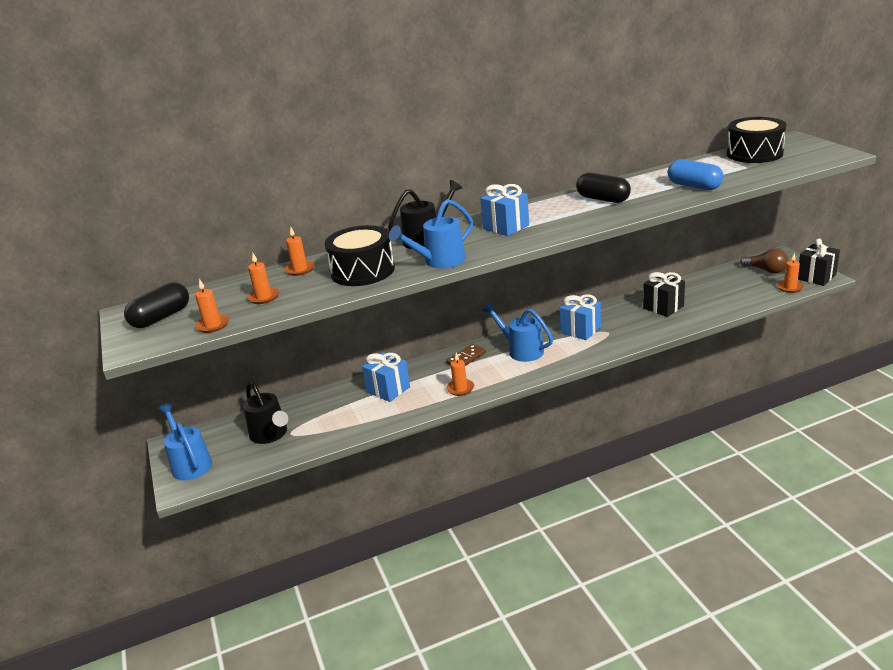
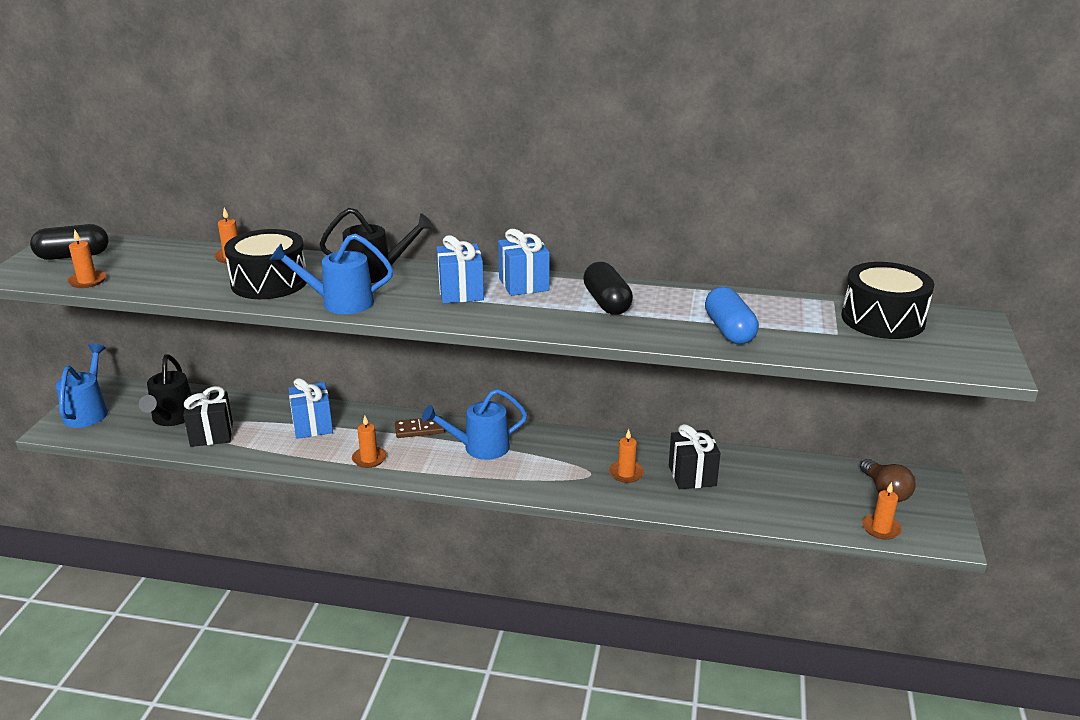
camera: 30 degrees right, 0 degrees up
(264, 297) = (162, 272): orange candle -> orange candle (626, 473)
(521, 350) = (479, 448): blue watering can -> blue watering can turned 90 degrees counterclockwise
(580, 330) = (567, 456): blue gift -> blue gift (523, 284)
(816, 277) = (938, 533): black gift -> black gift (211, 434)

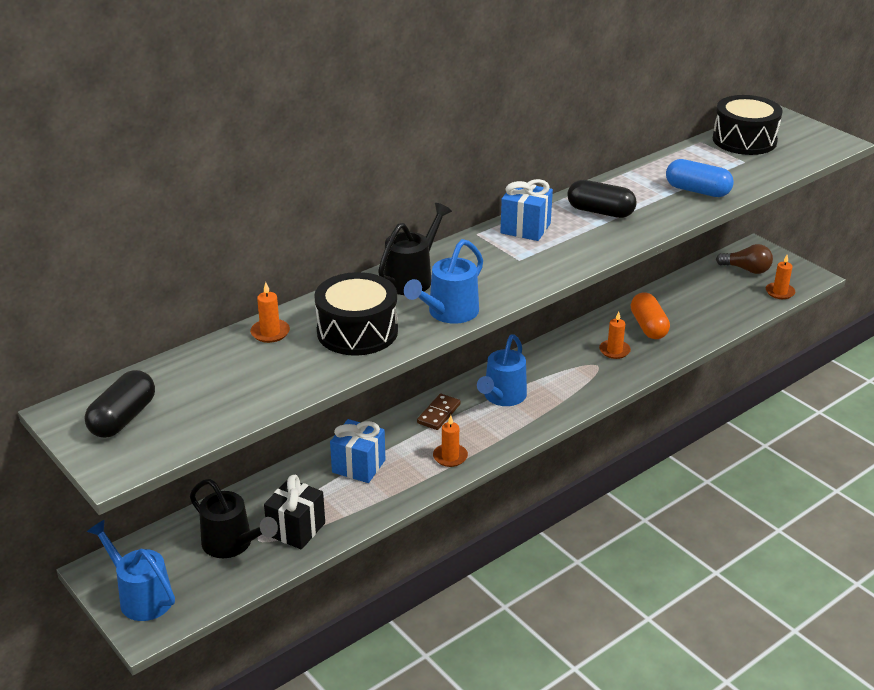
camera: 50 degrees left, 5 degrees up
(87, 281) = (206, 425): orange candle -> none
(460, 292) = (503, 257): blue gift -> none
(692, 475) = (648, 327): black gift -> orange capsule

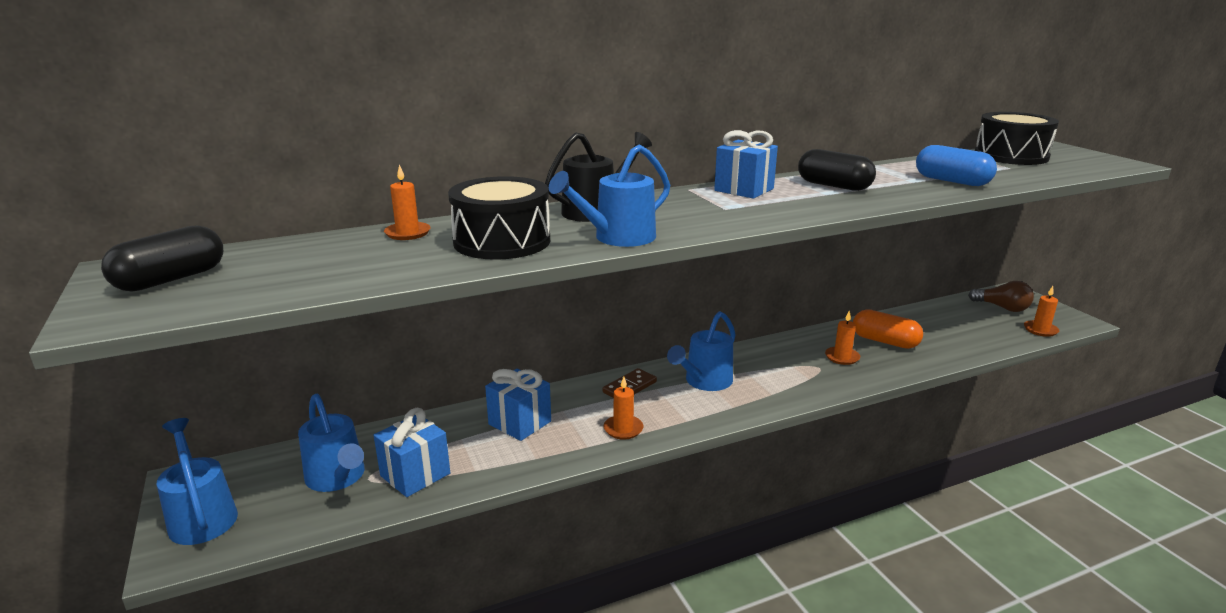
camera: 15 degrees right, 10 degrees down
(233, 544) = (338, 478): black watering can -> blue watering can
(296, 529) = (415, 475): black gift -> blue gift
(648, 327) = (885, 341): orange capsule -> orange capsule turned 60 degrees counterclockwise

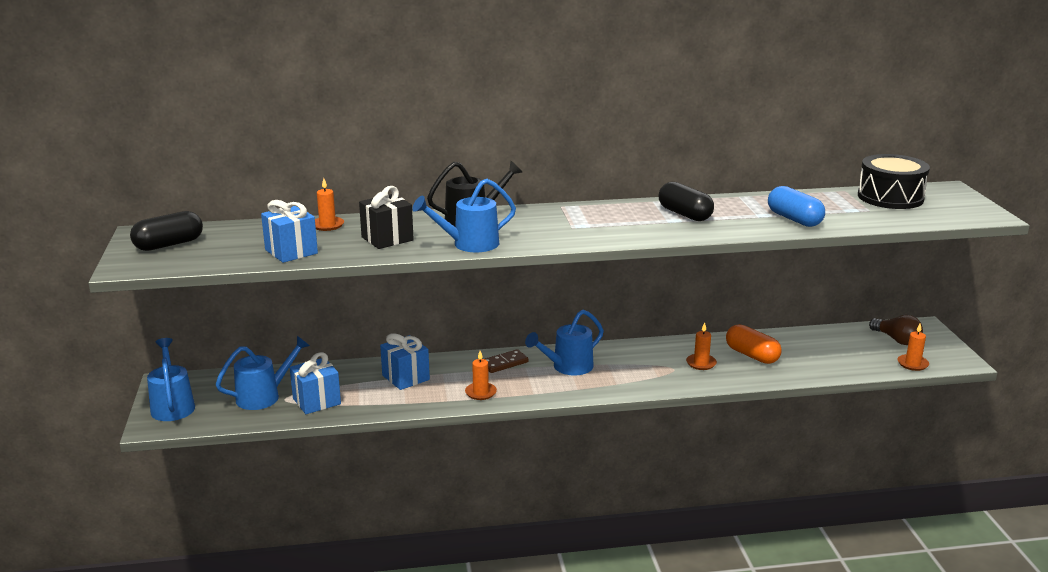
camera: 15 degrees right, 0 degrees up
(338, 478) = (264, 396): blue watering can -> blue watering can turned 105 degrees counterclockwise
(502, 241) = (387, 239): black drum -> black gift
(744, 190) = (605, 211): blue gift -> blue gift (291, 251)

